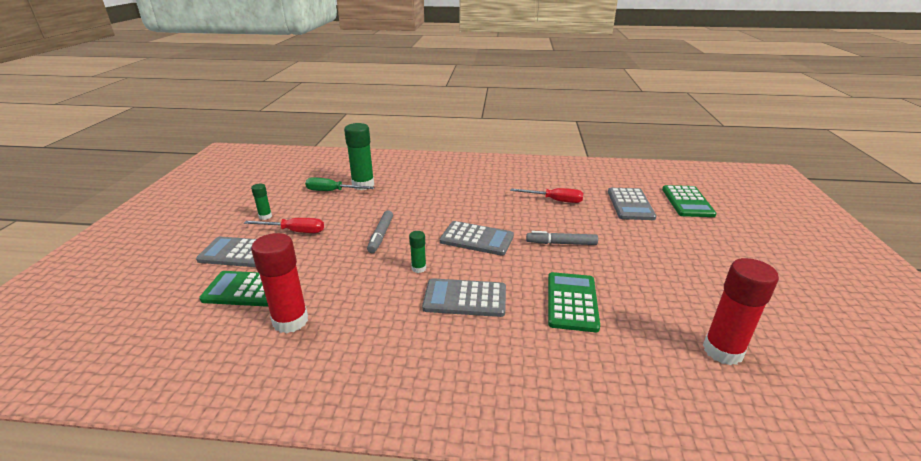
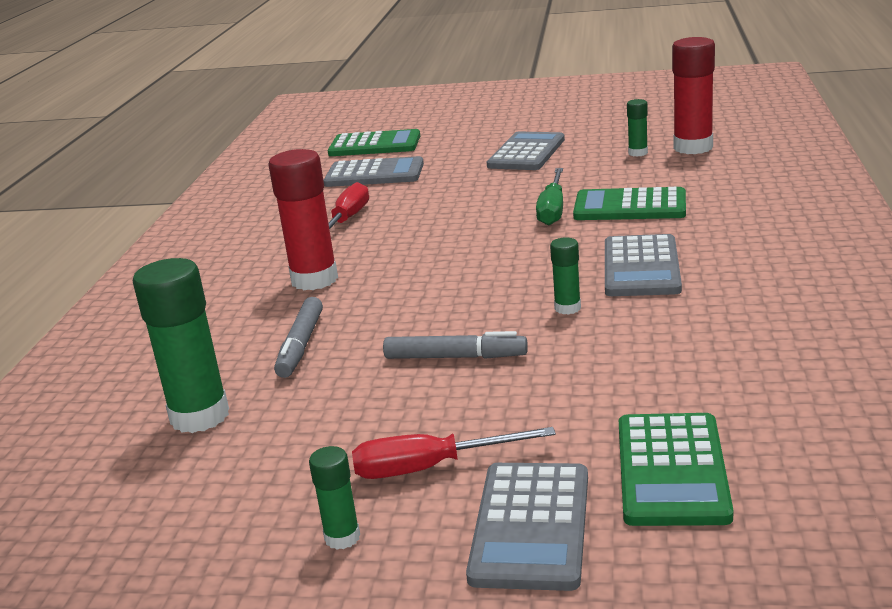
camera: 85 degrees left, 5 degrees down
(290, 321) = (747, 398): red glue stick -> red glue stick (314, 280)
(295, 231) = (430, 468): red screwdriver -> red screwdriver turned 105 degrees counterclockwise
(332, 191) = (220, 457): green screwdriver -> green screwdriver (552, 210)
(477, 239) = (471, 270): grey calculator -> grey calculator (526, 153)
(561, 243) = (486, 213): grey marker -> grey marker (301, 345)
(698, 315) = (638, 153): none -> green glue stick

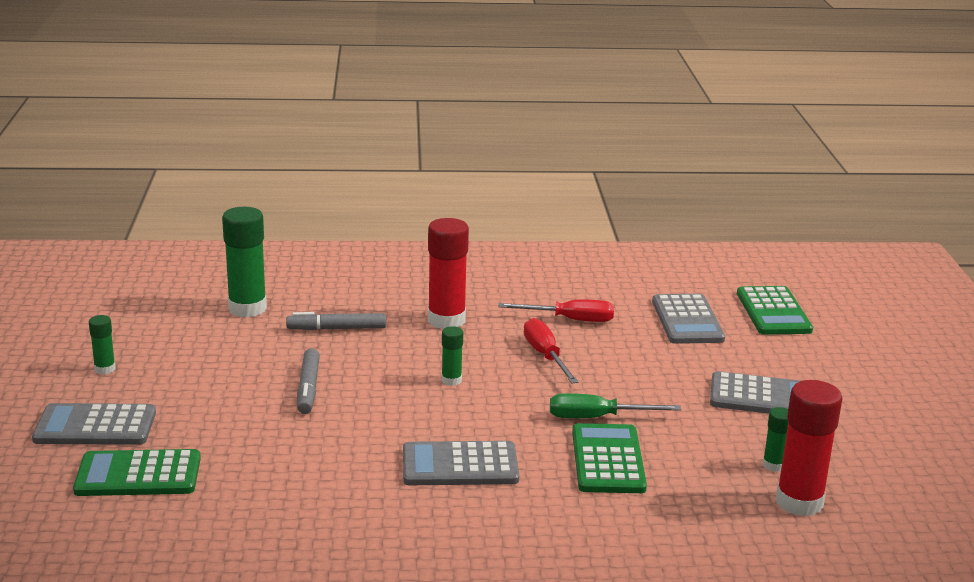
camera: 75 degrees right, 0 degrees up
(430, 468) = (167, 390): red screwdriver -> red screwdriver (545, 356)
(567, 308) = (382, 431): green glue stick -> green glue stick (451, 380)

